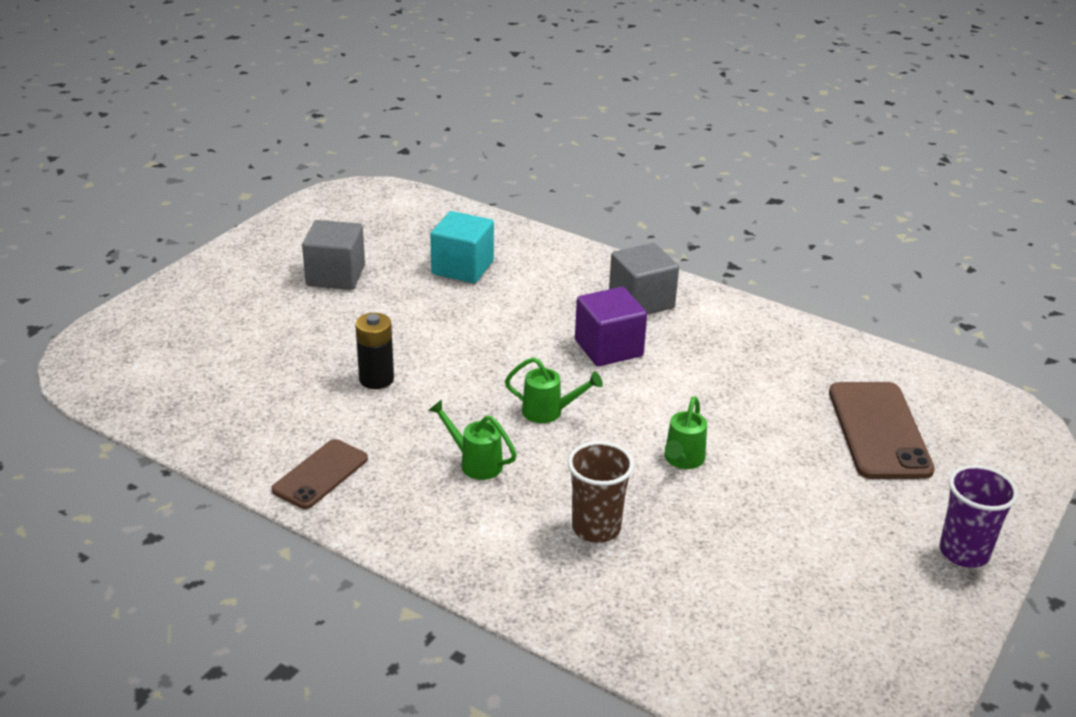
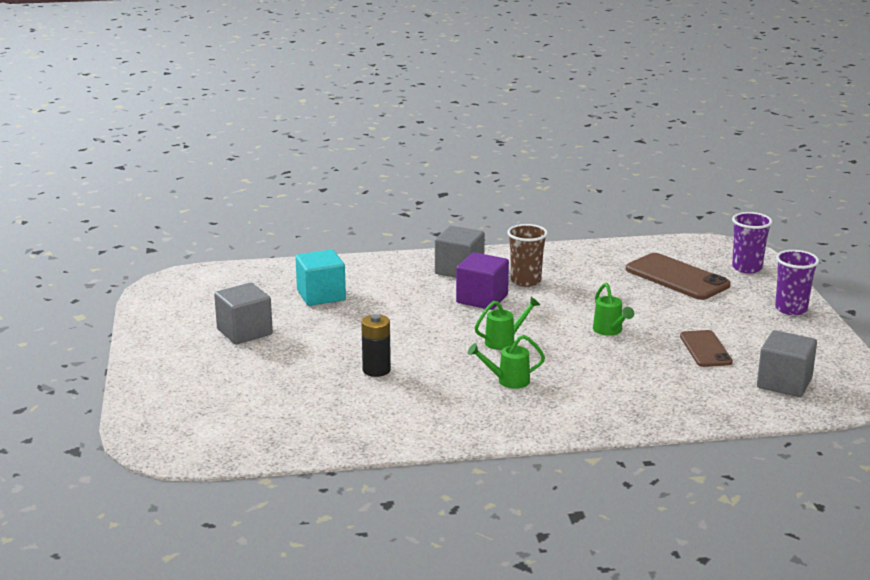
camera: 40 degrees left, 10 degrees down
(320, 474) = (432, 426): brown phone -> brown phone (705, 349)
(596, 528) = (620, 378): brown cup -> brown cup (525, 281)
(781, 653) = (784, 383): none -> grey cube
(996, 462) = (747, 268): none -> purple cup

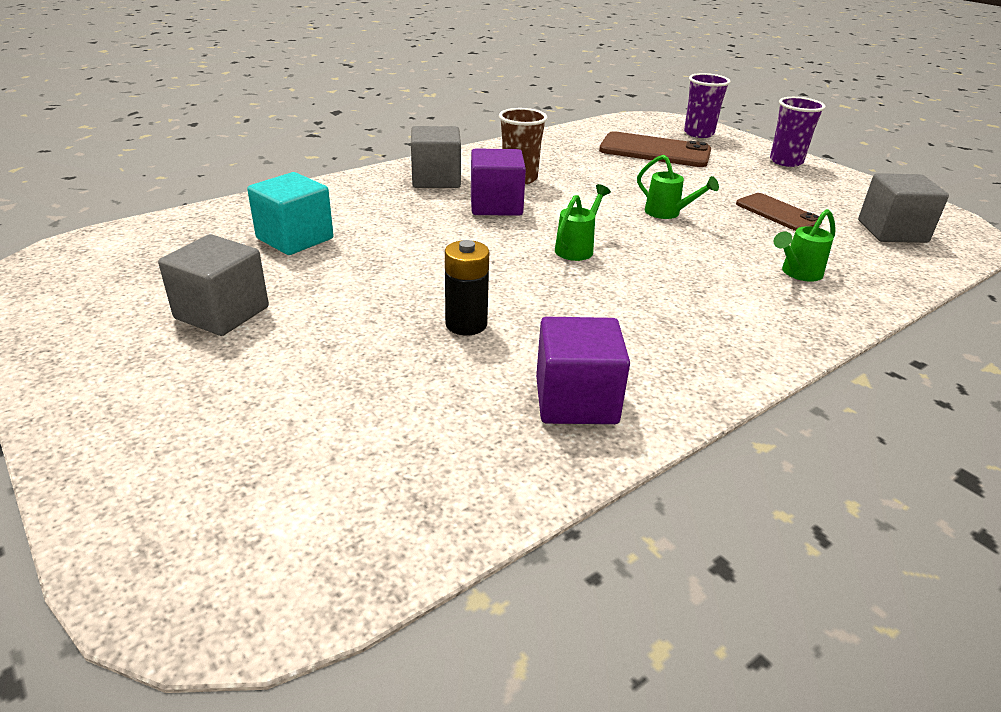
camera: 30 degrees left, 10 degrees up
(395, 422) = (576, 400): none -> purple cube
(507, 381) = (641, 297): green watering can -> green watering can (797, 273)

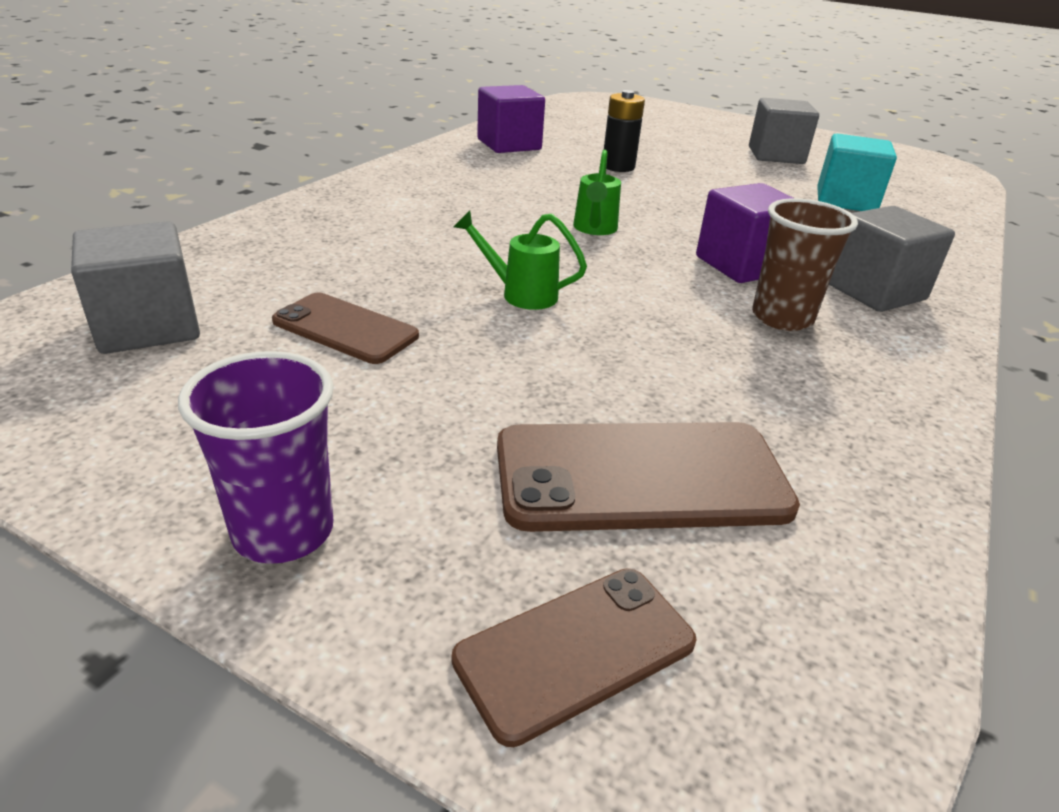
camera: 155 degrees right, 0 degrees up
(698, 133) = (575, 650): purple cup -> brown phone
(797, 273) = (337, 238): green watering can -> none

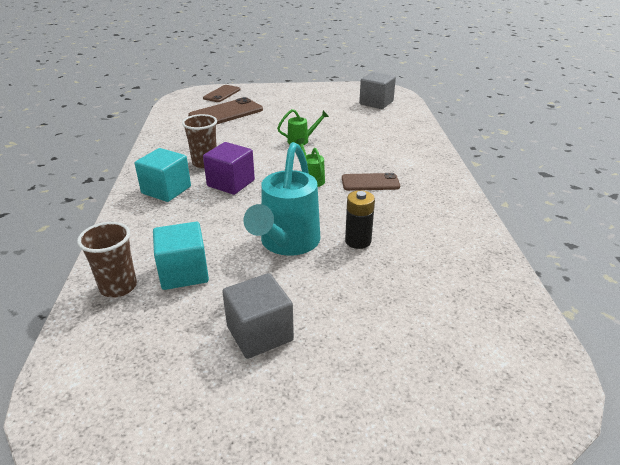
camera: 150 degrees right, 0 degrees up
(283, 531) = (284, 90): purple cup -> none
(345, 329) = (332, 116): brown phone -> brown phone (370, 182)
(509, 144) = (450, 234): purple cube -> none
(705, 186) = (286, 244): none -> turquoise watering can
(874, 291) = (166, 190): grey cube -> turquoise cube
(928, 211) = (118, 287): none -> brown cup

